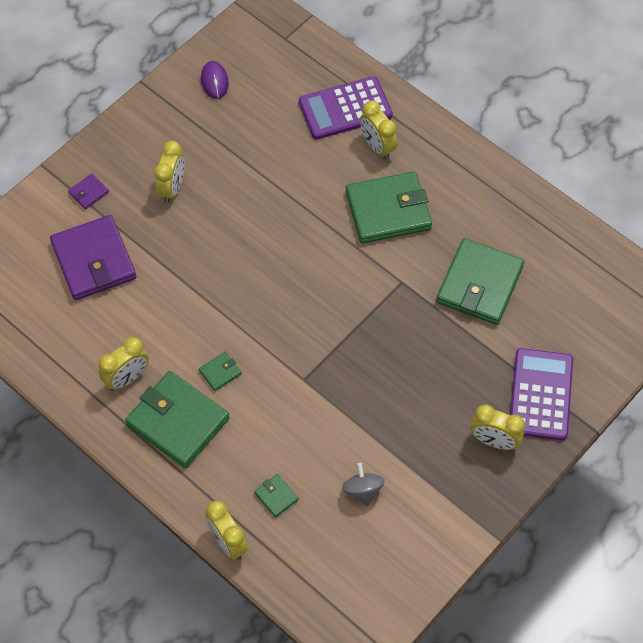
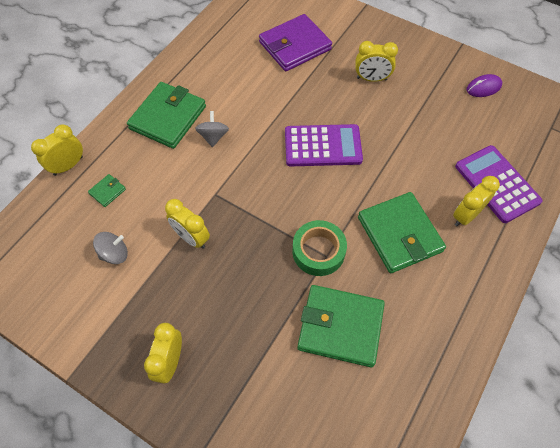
camera: 80 degrees right, 0 degrees up
(88, 192) = (351, 32): purple wallet -> none
(127, 378) = (200, 82): yellow clock -> yellow clock (191, 238)
(220, 372) = (213, 136): green wallet -> grey spinning top
(395, 288) = (318, 251): none -> green tape
(541, 394) = (226, 403): purple calculator -> purple calculator (323, 146)

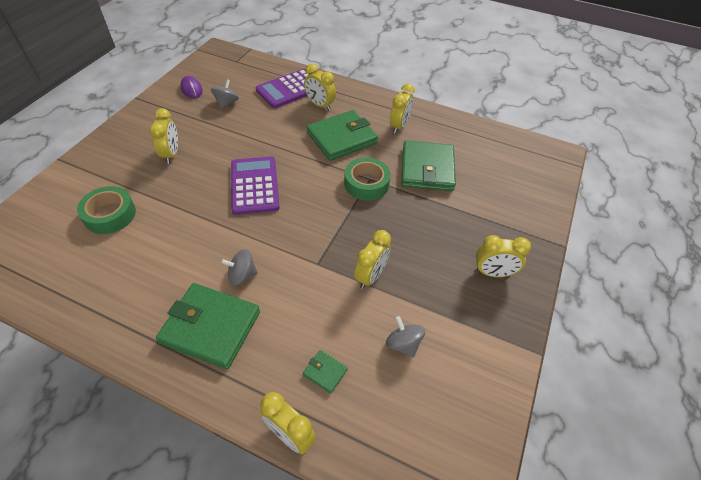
camera: 100 degrees left, 10 degrees down
(294, 46) = (110, 215): purple wallet -> green tape
(426, 308) = (399, 126): none -> yellow clock
(460, 120) = (226, 103): none -> grey spinning top

